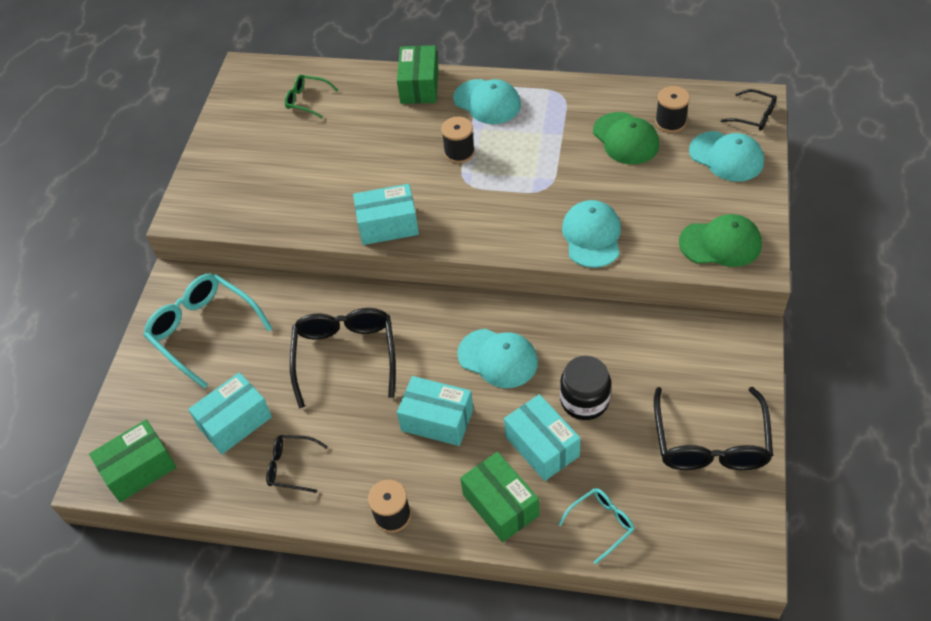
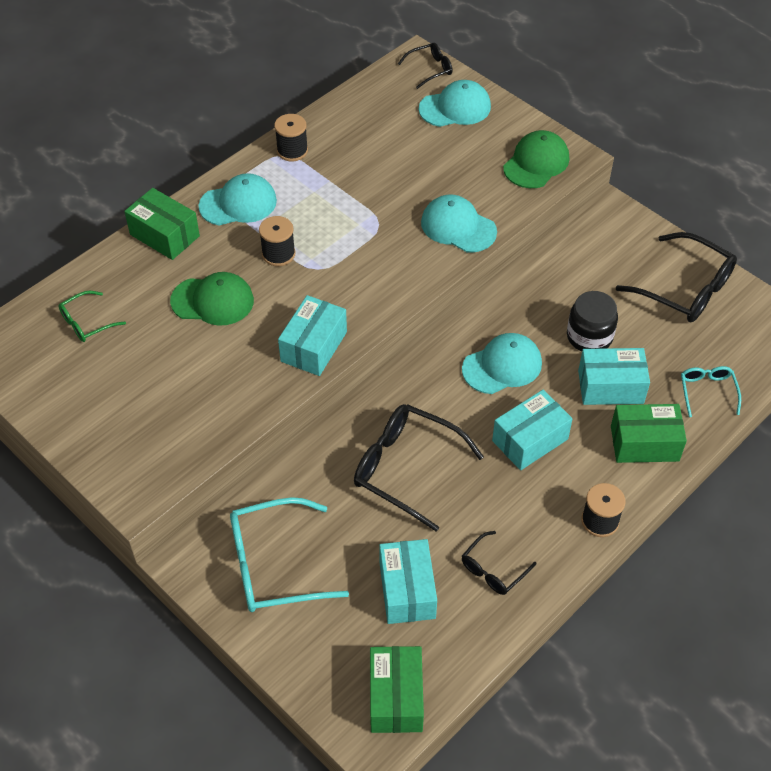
camera: 60 degrees left, 0 degrees up
(625, 139) = (376, 148): green cap -> green cap (213, 301)
(670, 122) = (386, 114): black spool -> black spool (292, 150)

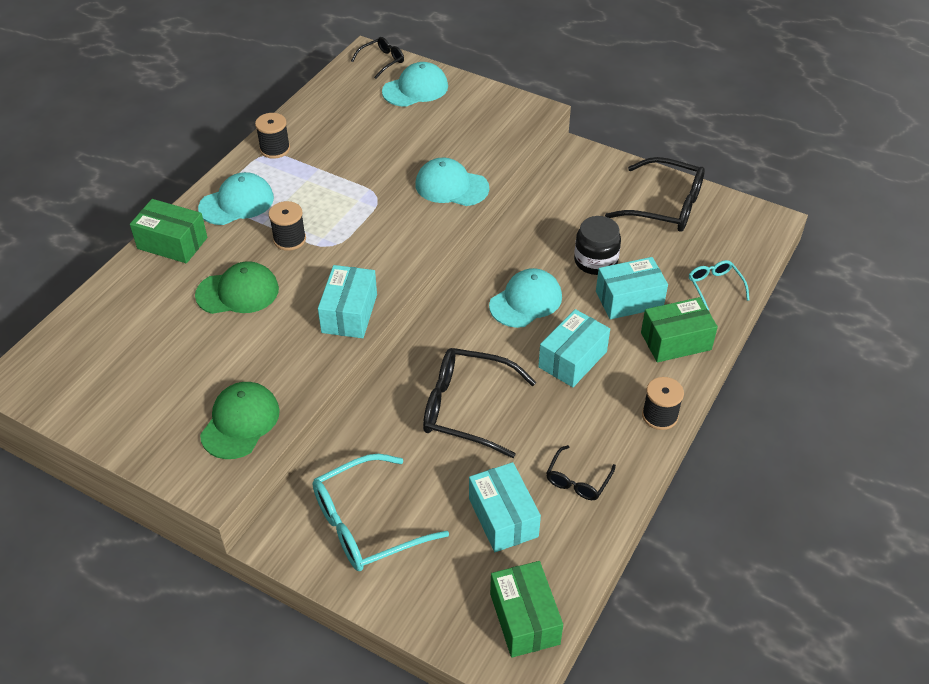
camera: 15 degrees left, 5 degrees down
(86, 323) = (116, 335): green glasses -> none
(536, 163) = (504, 122): green cap -> green cap (240, 422)

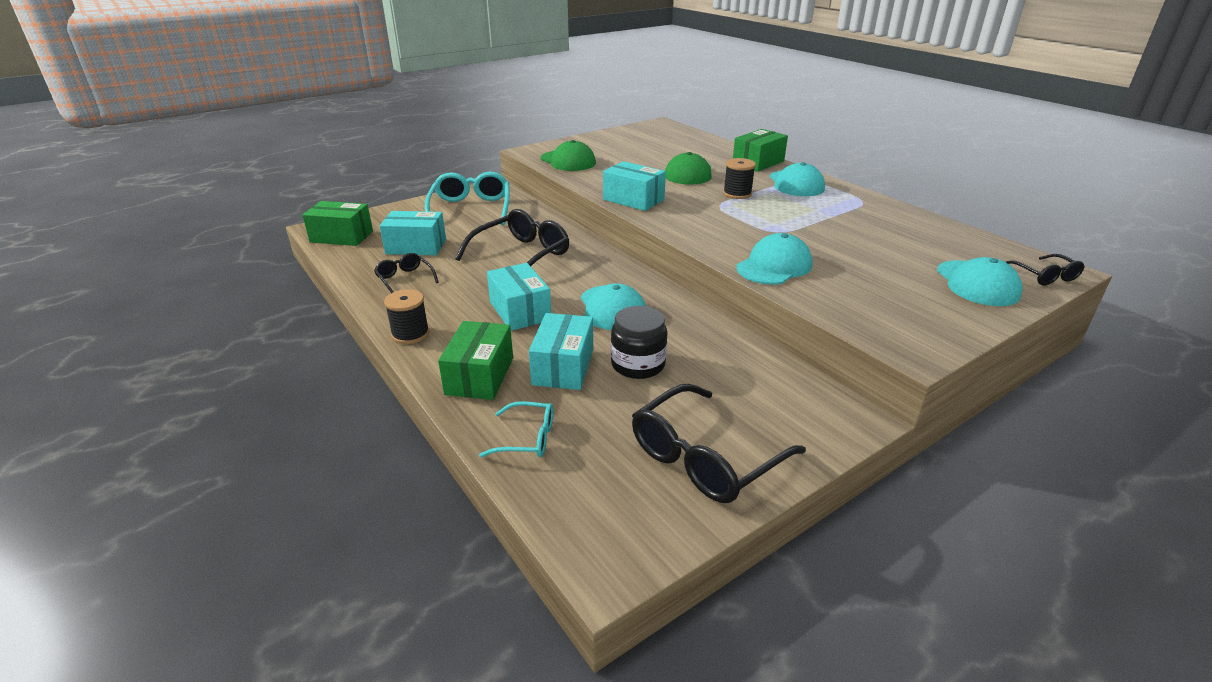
camera: 115 degrees right, 15 degrees down
(275, 149) = (870, 204): black spool -> none

